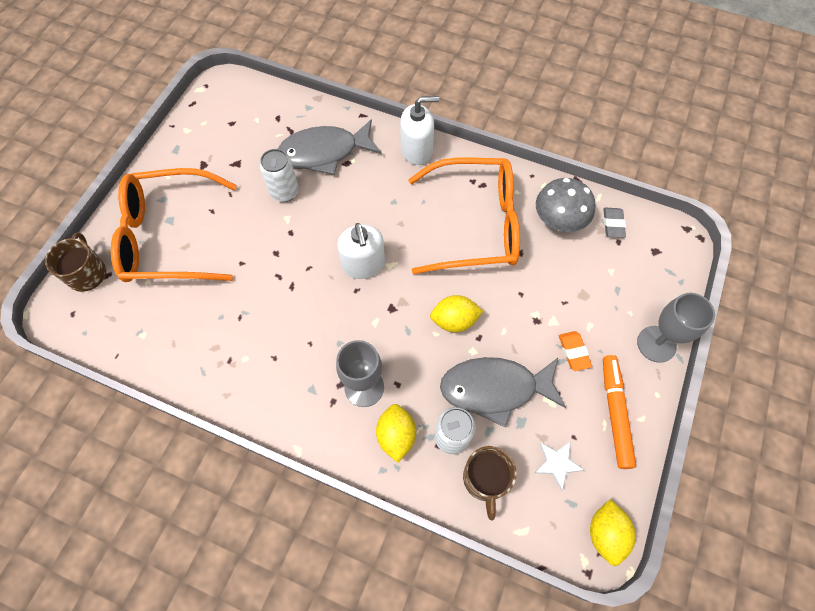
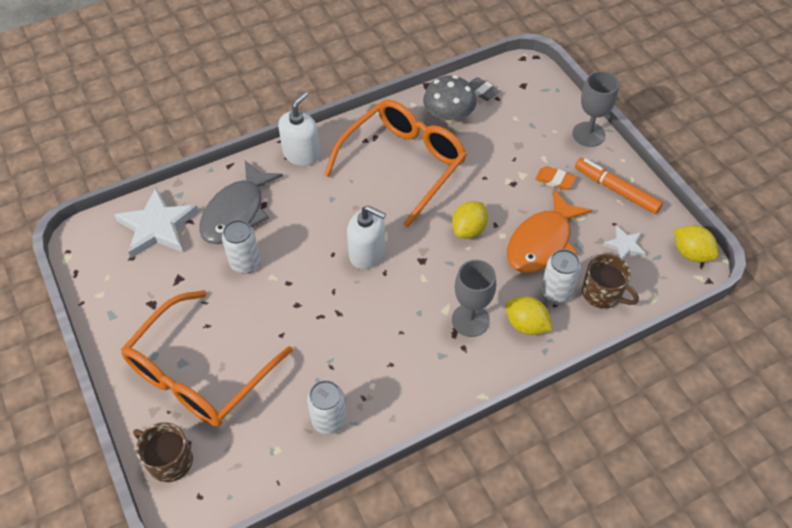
camera: 50 degrees left, 10 degrees down
(191, 351) = (329, 420): none -> white can
(269, 117) = (157, 227): none -> white star
(495, 389) = (542, 242): grey fish -> orange fish

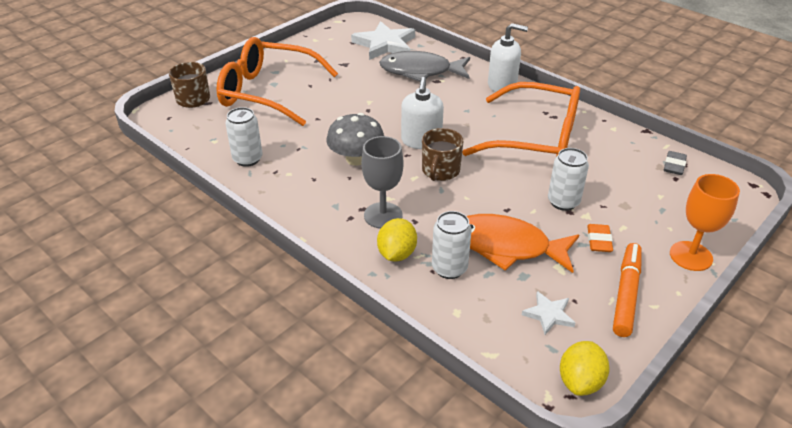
camera: 70 degrees right, 15 degrees down
(245, 263) = (375, 87): white can -> white can (563, 202)
(448, 116) = (619, 152): grey mushroom -> grey mushroom (356, 159)
(468, 229) = (488, 193): yellow lemon -> none
(588, 134) = (691, 256): grey goblet -> orange goblet
(602, 293) = (469, 306): brown mug -> brown mug (440, 171)

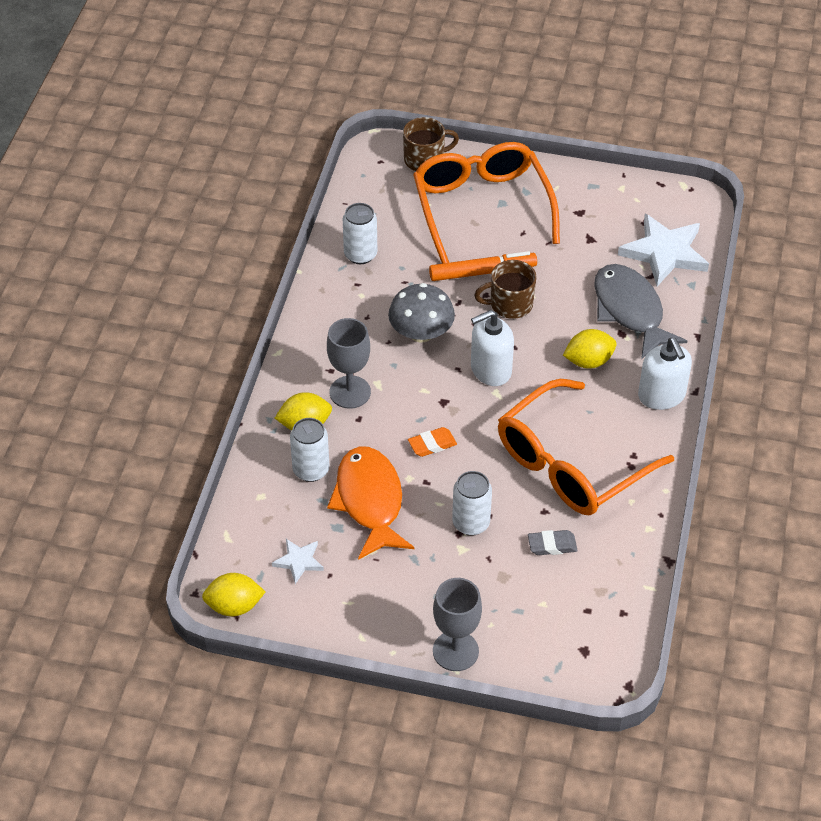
camera: 60 degrees right, 10 degrees up
(440, 171) = (450, 406): brown mug -> brown mug (510, 304)
(449, 100) = (588, 361): none -> yellow lemon
(536, 138) = (571, 464): orange glasses -> orange glasses turned 60 degrees clockwise
(599, 241) = (428, 570): orange eraser -> orange eraser (432, 444)
(626, 294) = (363, 611): orange marker -> orange marker (482, 272)
(674, 166) = (611, 603): grey eraser -> grey eraser (552, 545)
(691, 256) = (455, 651): orange goblet -> grey goblet

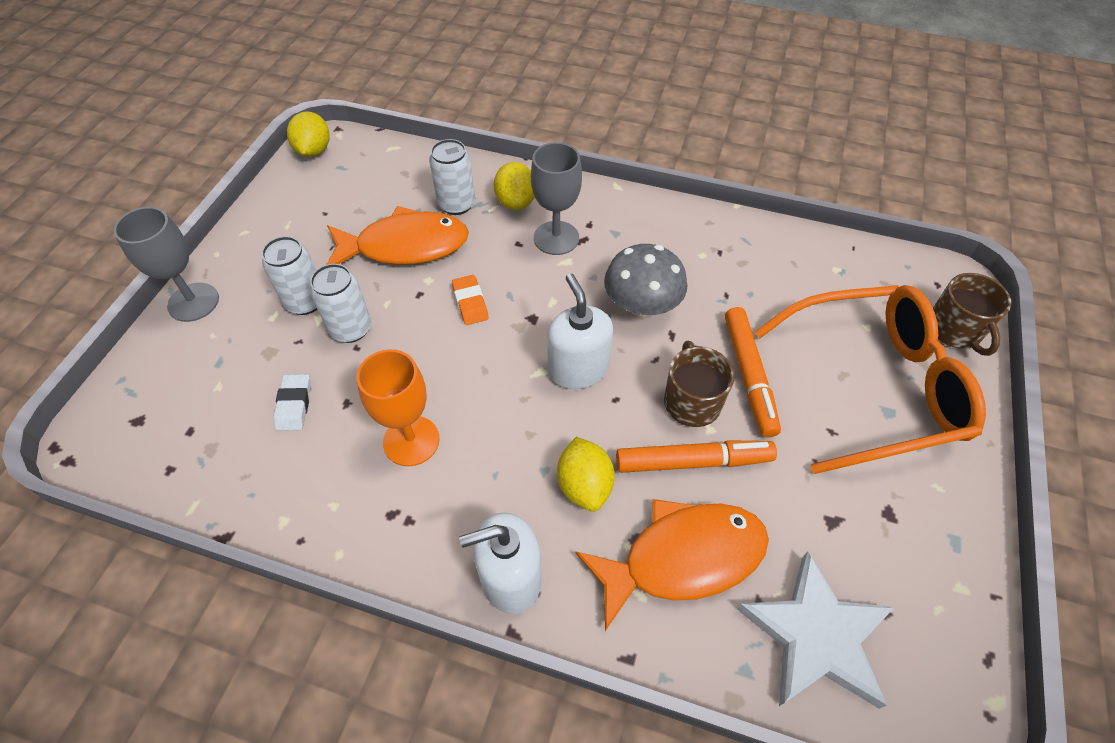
camera: 95 degrees right, 5 degrees up
(298, 561) = (348, 192): white star -> none
(360, 254) = (768, 257): white can -> white can (305, 302)
(552, 545) = (294, 405): grey eraser -> white eraser
(559, 304) = (693, 462): none -> orange marker
(571, 464) = (411, 441): orange glasses -> orange goblet
(630, 311) = (682, 558): grey fish -> orange fish

